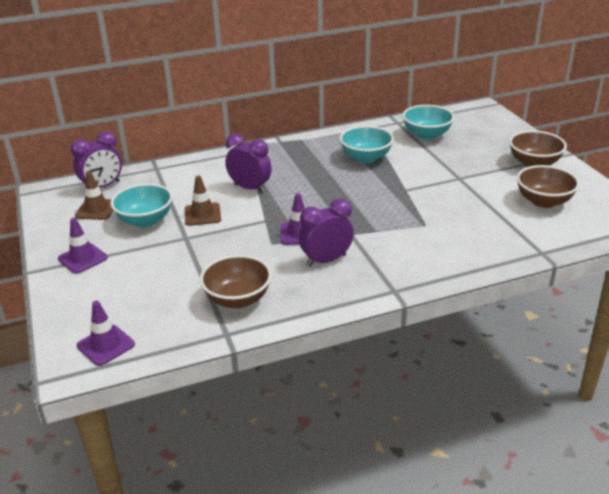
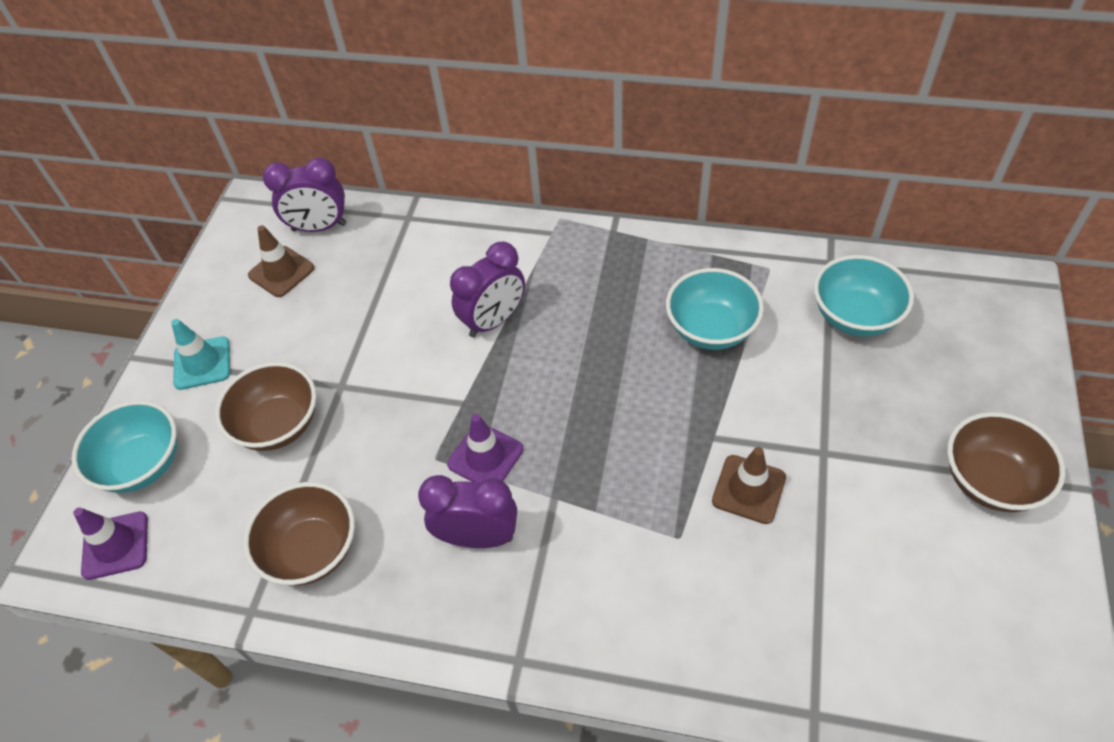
camera: 35 degrees right, 20 degrees up
(82, 258) = (202, 363): purple traffic cone -> turquoise traffic cone
(145, 220) = (319, 324): turquoise bowl -> turquoise bowl (143, 464)
(202, 214) = (394, 347): brown traffic cone -> brown traffic cone (748, 489)
(250, 188) = (494, 321): purple clock -> purple clock turned 75 degrees clockwise
(543, 201) = (924, 589): brown bowl -> brown bowl (278, 425)

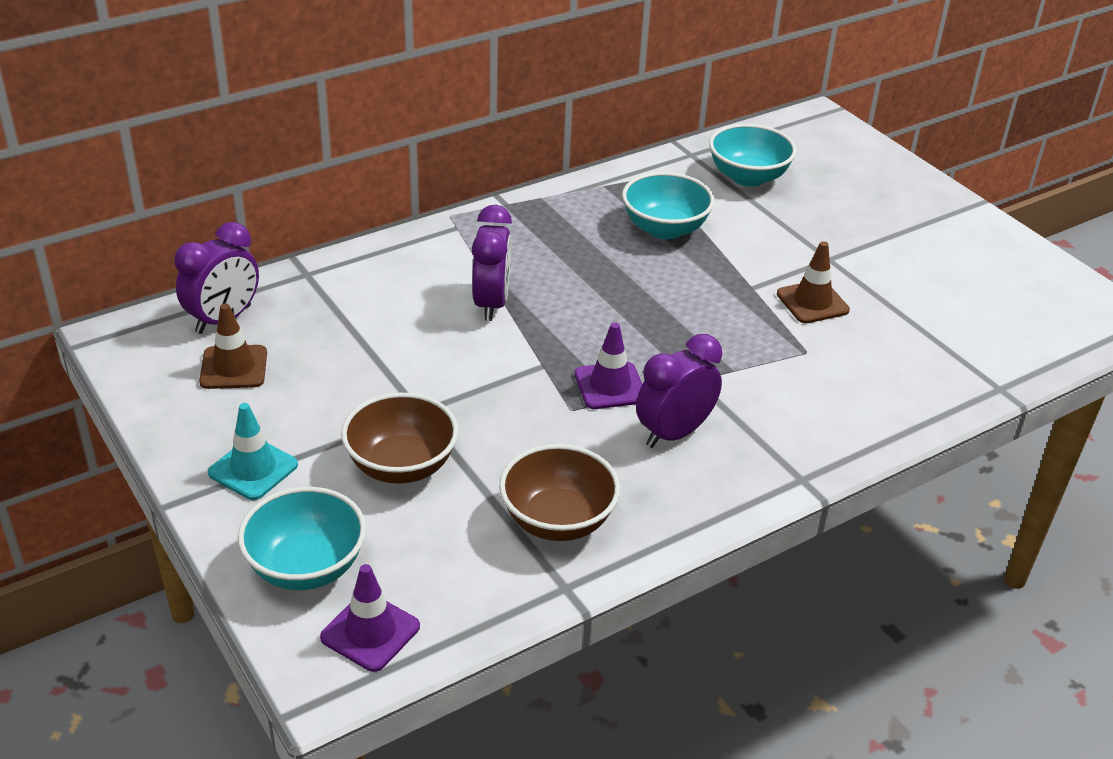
camera: 50 degrees left, 15 degrees down
(990, 481) = (935, 223): brown bowl -> none

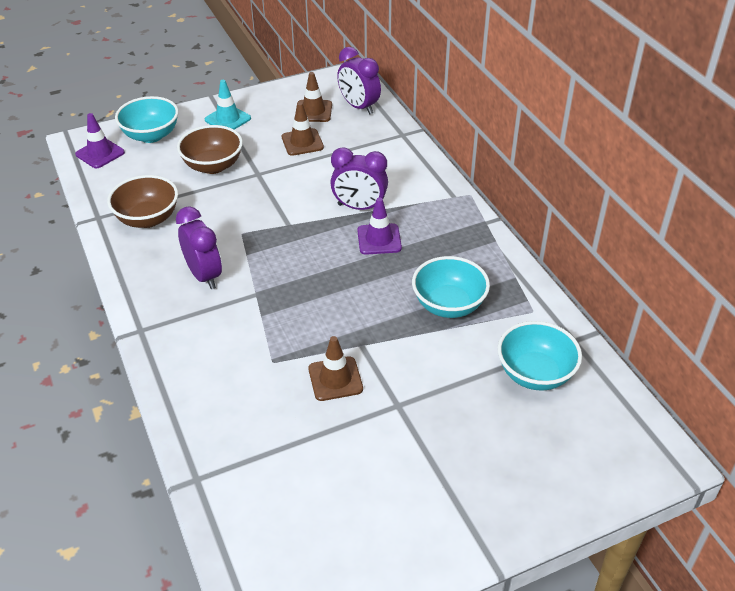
camera: 100 degrees right, 5 degrees up
(328, 371) = (302, 142): none -> brown traffic cone
(610, 386) = (259, 252): purple traffic cone -> purple traffic cone (379, 239)

